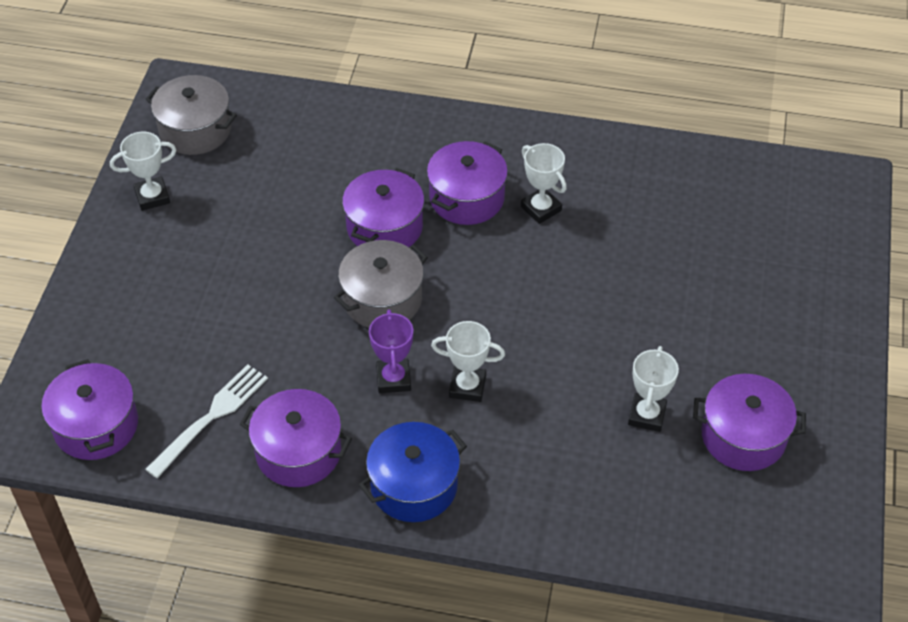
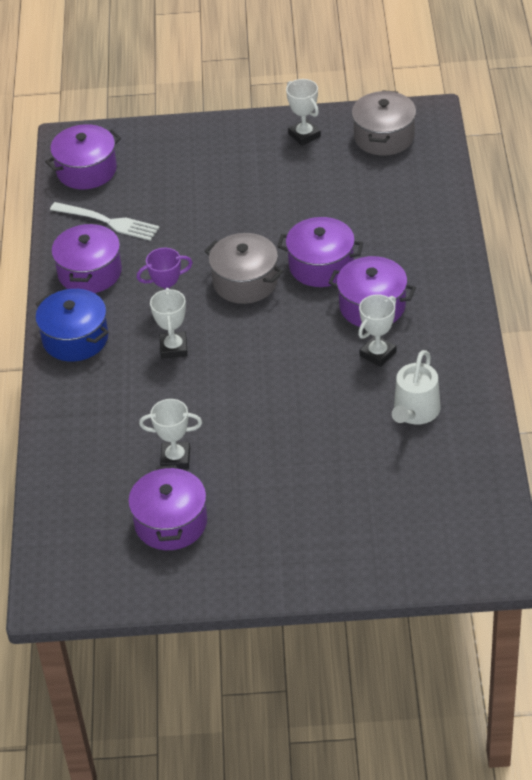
camera: 80 degrees right, 5 degrees down
(635, 198) = (415, 412): none -> white watering can

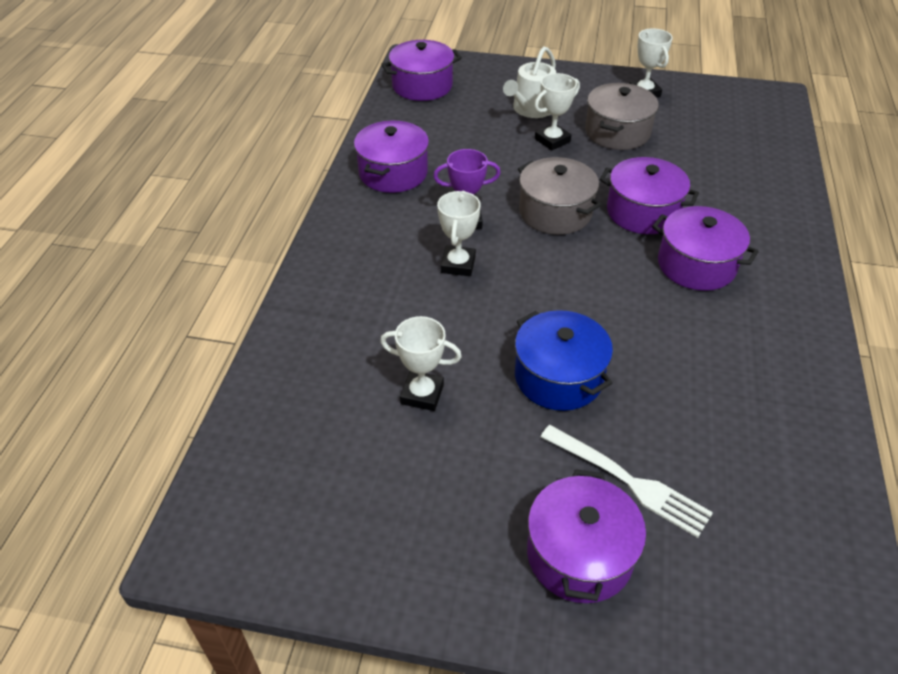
camera: 10 degrees right, 0 degrees up
(75, 338) = (354, 233): blue pot -> blue pot (558, 377)
(108, 222) = (427, 131): white fork -> white fork (628, 481)
(171, 522) = (390, 480): purple pot -> purple pot (579, 554)
(378, 354) = (697, 320): white trophy -> white trophy (552, 140)
(384, 137) = (726, 107): grey pot -> grey pot (617, 132)
(415, 412) = (738, 402): white watering can -> white watering can (530, 109)

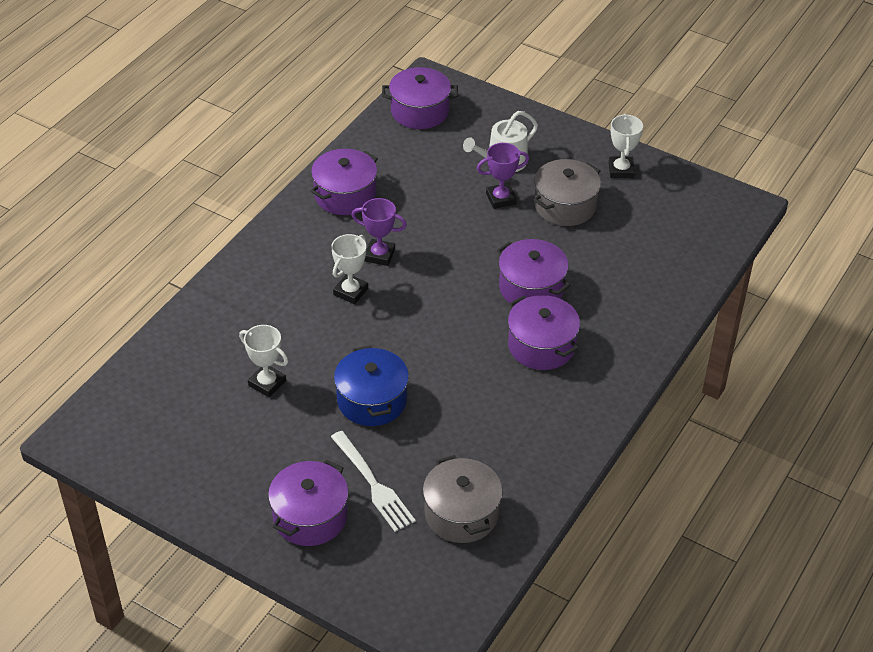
camera: 20 degrees right, 0 degrees up
(552, 140) = (501, 199): white trophy -> purple trophy
(555, 212) = (457, 268): grey pot -> grey pot (461, 513)

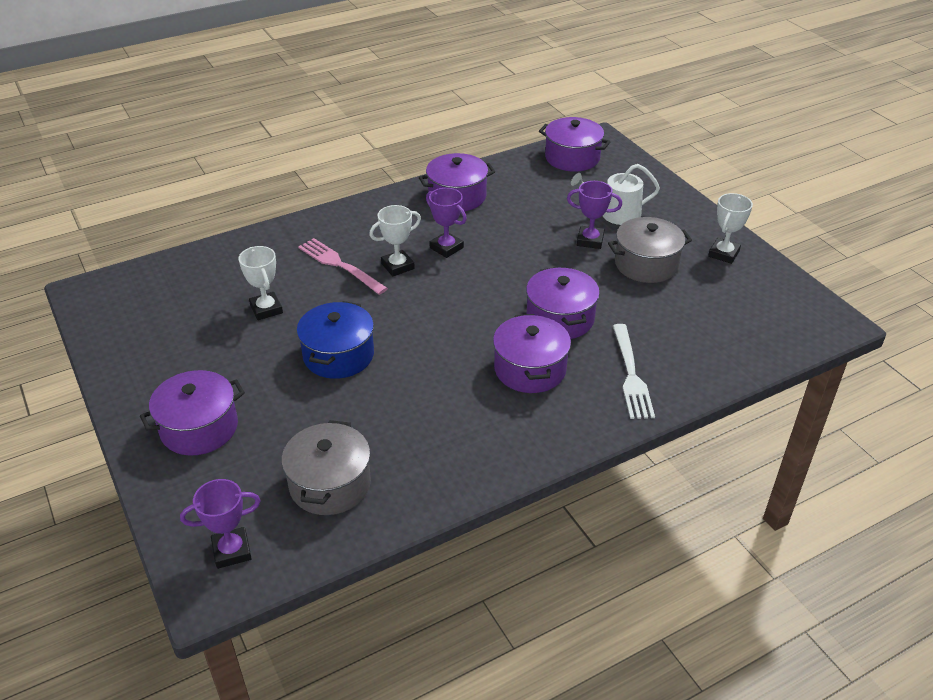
camera: 30 degrees right, 5 degrees down
(296, 311) = (340, 265): none -> pink fork
(373, 484) = (276, 424): white fork -> white fork (631, 374)
(431, 600) = (232, 551): none -> purple trophy

